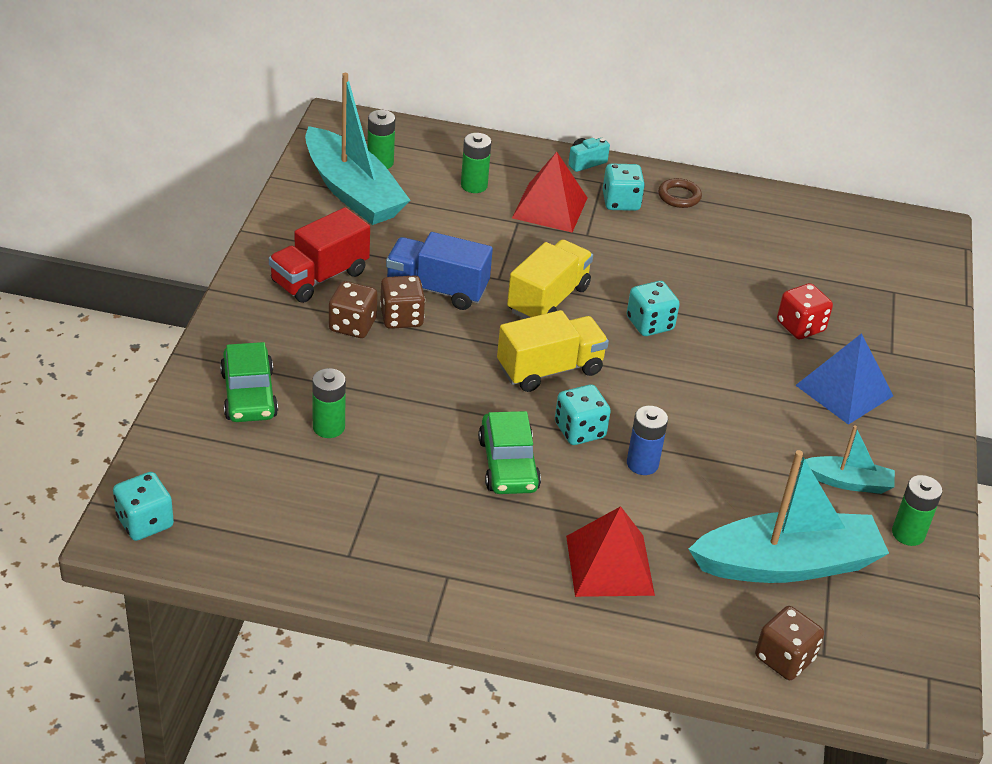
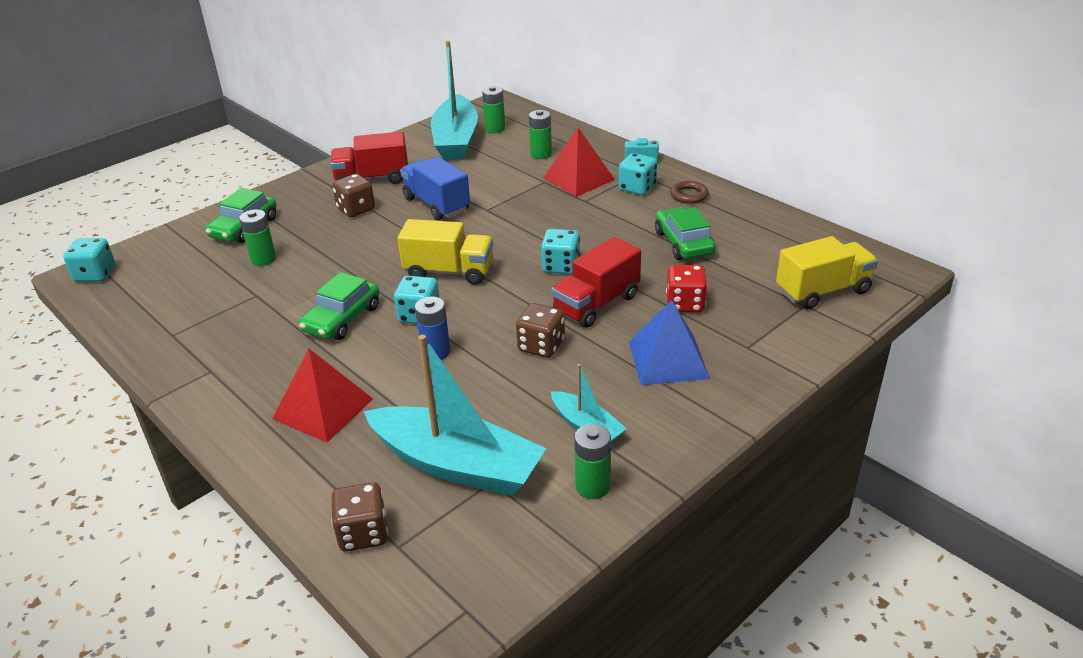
camera: 40 degrees right, 5 degrees down
(401, 318) = (392, 214): brown dice -> brown dice (541, 346)
(548, 300) = (504, 231): yellow truck -> yellow truck (822, 291)
(727, 355) = (596, 304): none -> red truck
(732, 257) = (683, 243): none -> green car

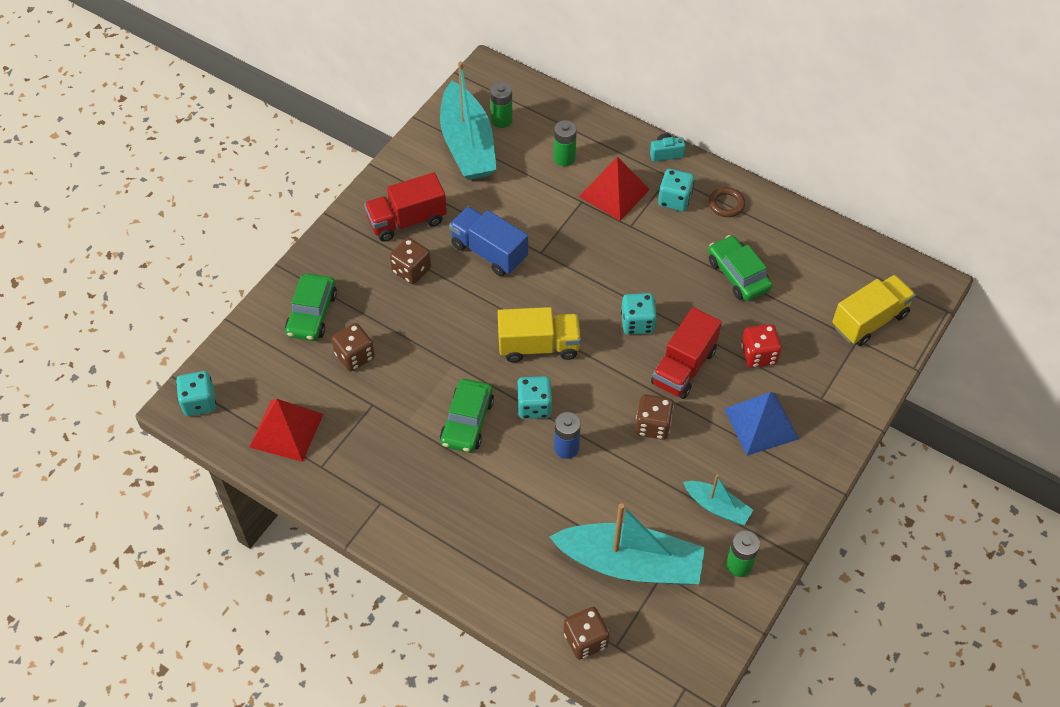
camera: 15 degrees left, 20 degrees up
(263, 259) = (355, 356): green battery -> brown dice
(323, 408) = (498, 527): red pyramid -> red pyramid (286, 430)

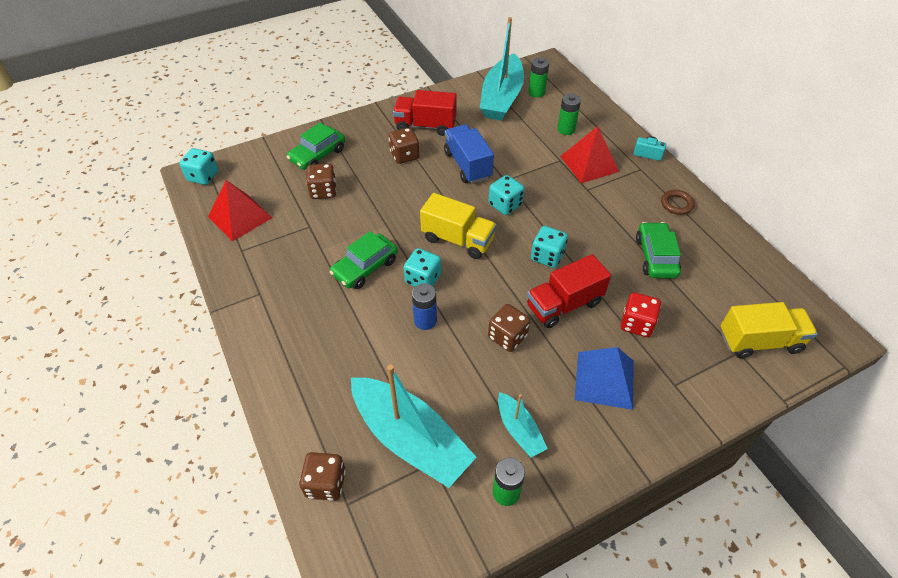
camera: 30 degrees right, 5 degrees down
(674, 199) = (635, 185): turquoise dice -> turquoise dice (505, 205)

